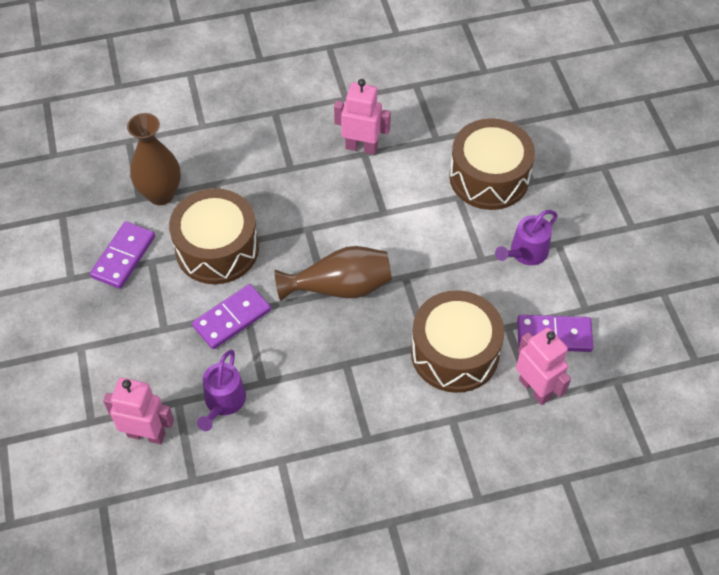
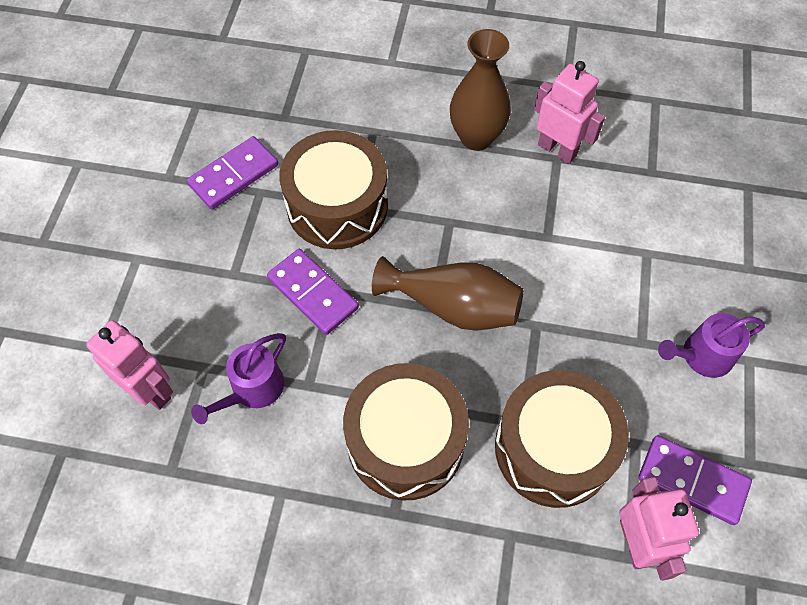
camera: 25 degrees right, 5 degrees up
(160, 194) = (308, 121): brown vase -> brown vase (476, 137)
(232, 318) = (312, 293): purple domino -> purple domino turned 60 degrees clockwise
(489, 177) = (696, 243): brown drum -> brown drum (405, 441)

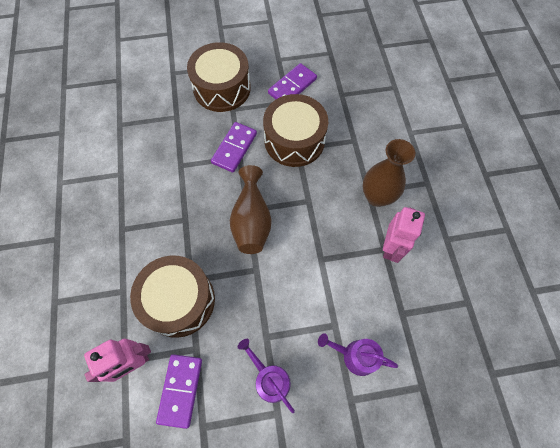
camera: 70 degrees right, 5 degrees up
(150, 390) = (157, 100): pink robot -> none
(234, 175) = (292, 86): purple domino -> purple domino turned 75 degrees counterclockwise
(252, 389) = (170, 142): purple watering can -> purple watering can (355, 356)
(405, 441) = (162, 221): brown drum -> brown drum (222, 88)

